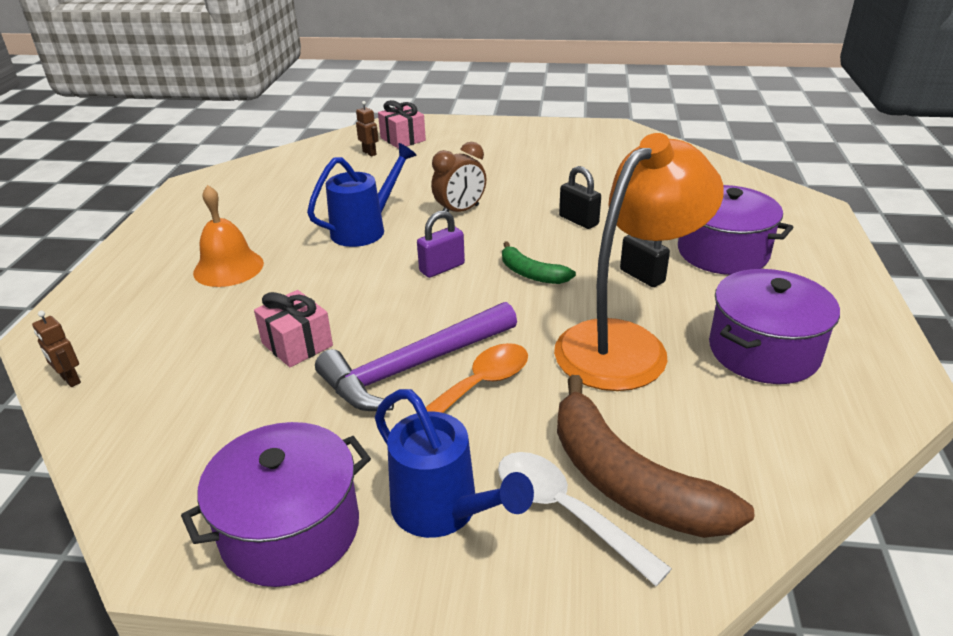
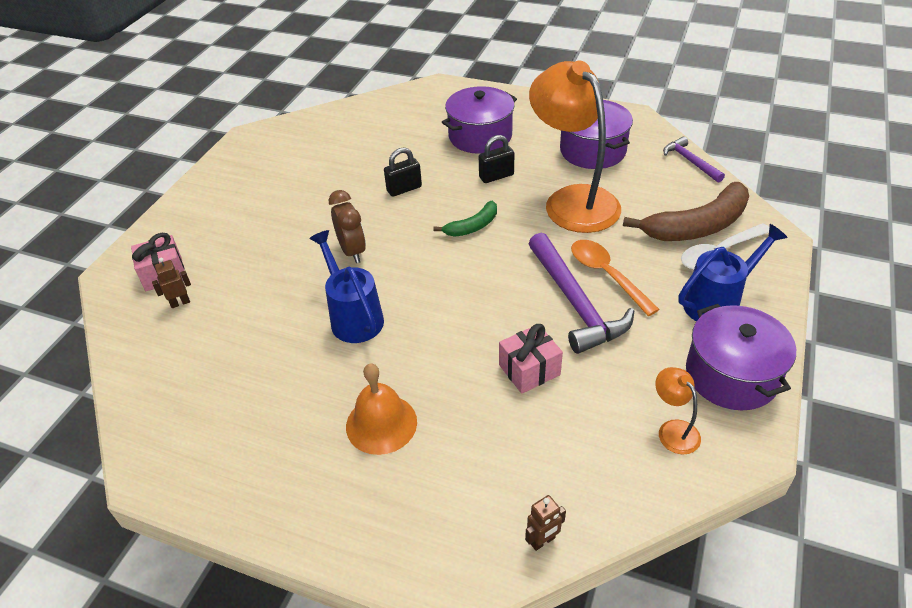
camera: 75 degrees left, 10 degrees up
(196, 470) = (673, 430): none -> orange lamp
(442, 268) = (444, 273): purple padlock -> none
(817, 466) = (690, 161): none -> purple hammer

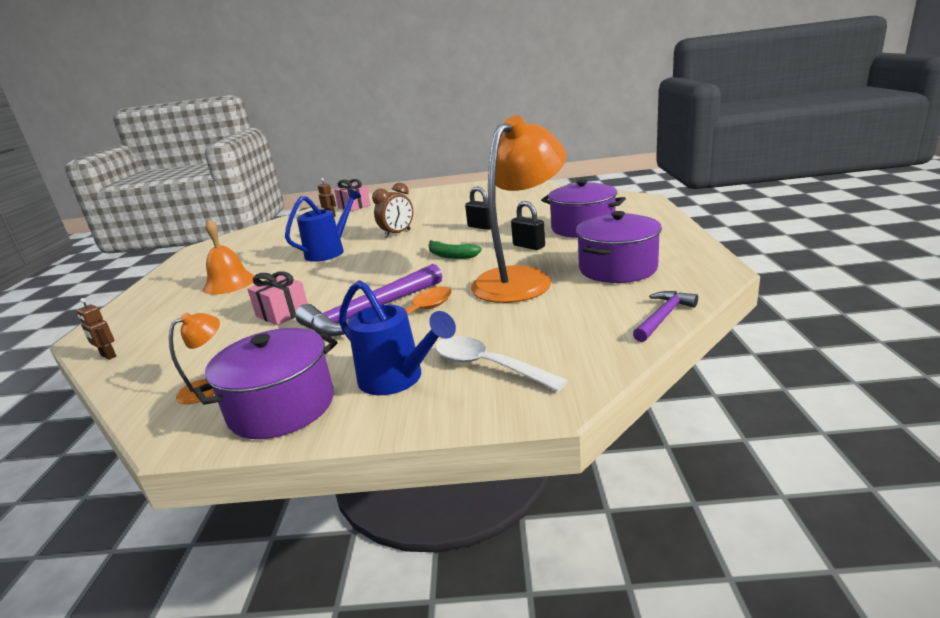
camera: 70 degrees right, 20 degrees down
(697, 226) = (531, 344): brown banana -> none

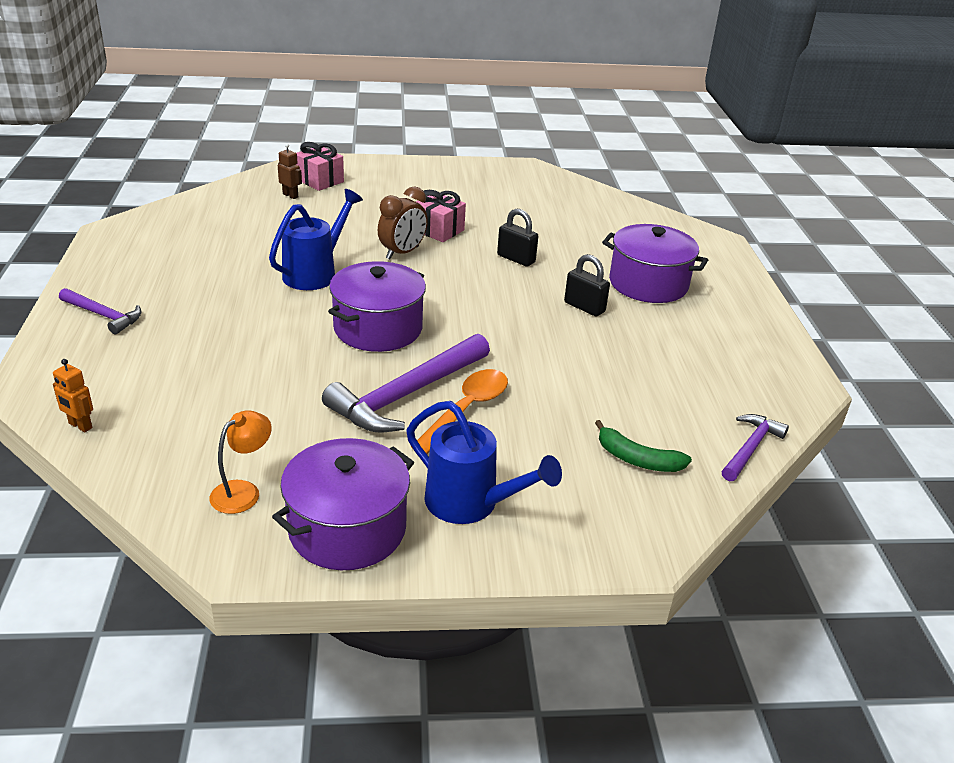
camera: 10 degrees left, 10 degrees up
(108, 356) = (80, 426): brown robot -> orange robot
(167, 291) = (103, 315): none -> purple hammer
(229, 283) = (192, 315): orange bell -> none
(282, 313) = (291, 382): pink gift -> pink gift (438, 230)
(451, 256) = (486, 309): green banana -> green banana (637, 459)
(487, 366) = (568, 496): white spoon -> none
(521, 279) = (584, 365): orange lamp -> none
(617, 268) = (696, 364): purple pot -> purple pot (378, 328)

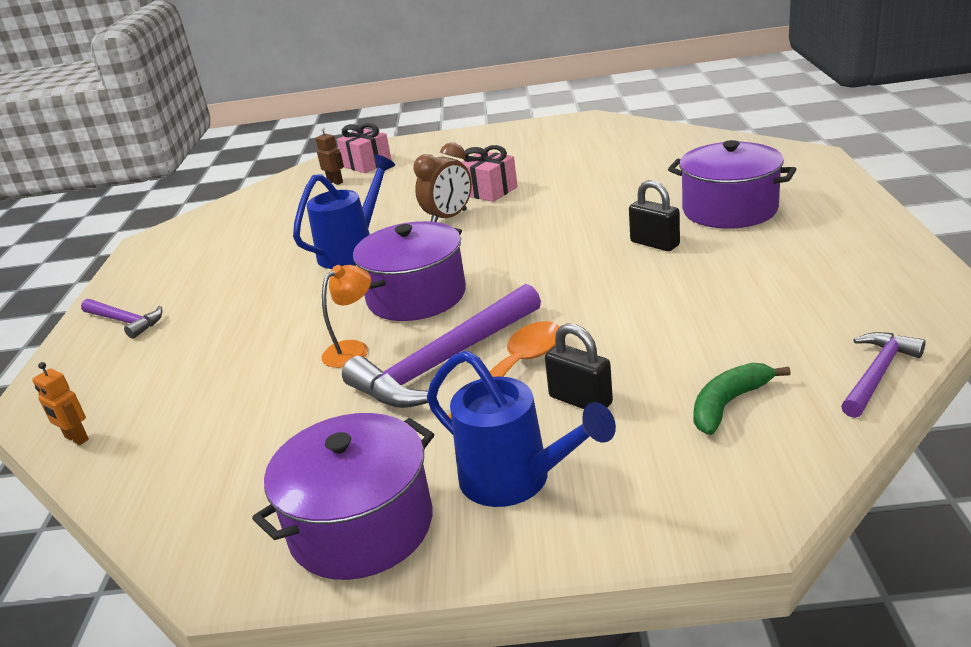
camera: 10 degrees right, 5 degrees down
(243, 491) = (243, 493): orange lamp -> orange lamp (353, 349)
(516, 259) = (575, 206): black padlock -> black padlock (580, 400)
(637, 459) = (728, 404): green banana -> green banana turned 105 degrees clockwise

